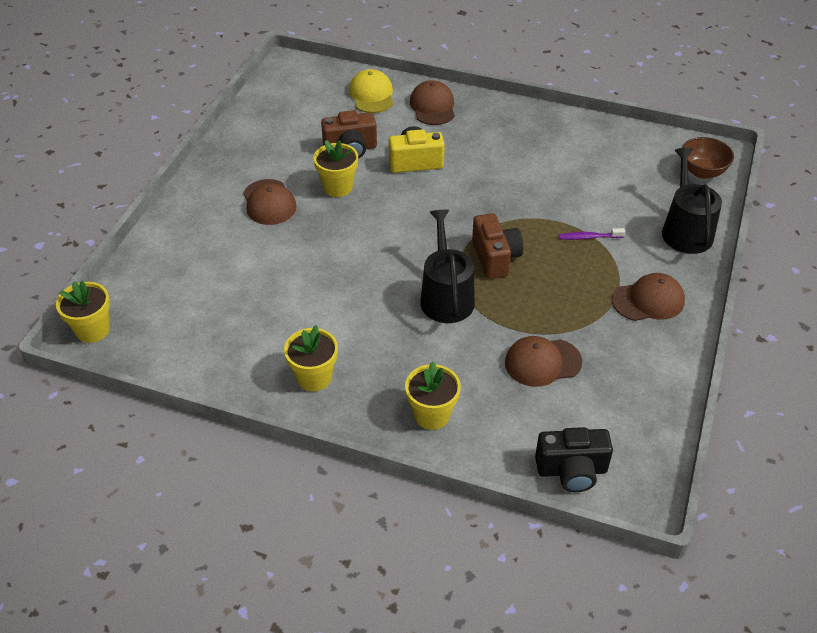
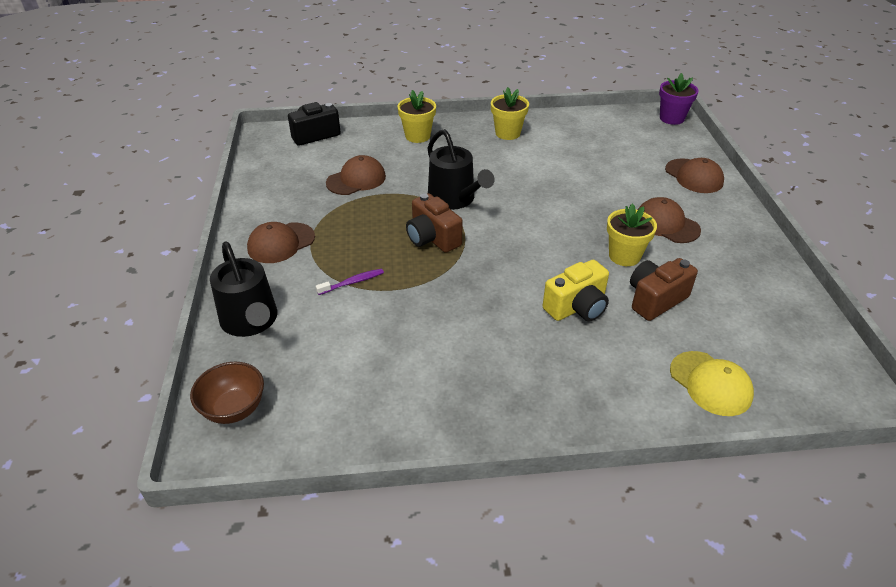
camera: 155 degrees right, 5 degrees down
(93, 330) = (671, 118): yellow flower pot -> purple flower pot
(432, 106) = (622, 393): brown cap -> brown cap (694, 176)

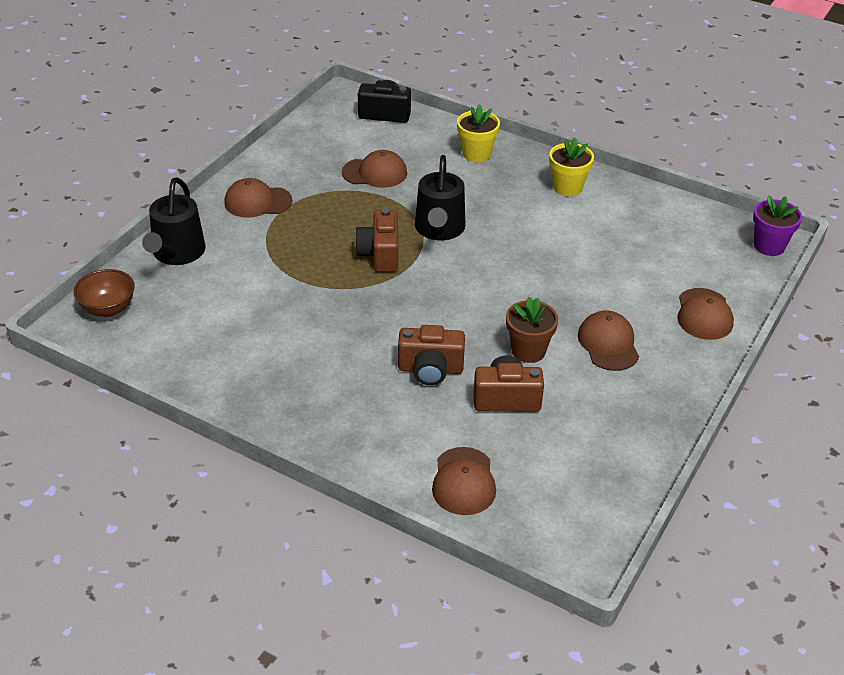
camera: 35 degrees right, 0 degrees up
(352, 282) = (277, 260): purple toothbrush -> none
(577, 307) = (430, 369): yellow camera -> brown camera
(624, 256) = (528, 351): yellow flower pot -> brown flower pot
(710, 383) = (464, 481): yellow cap -> brown cap

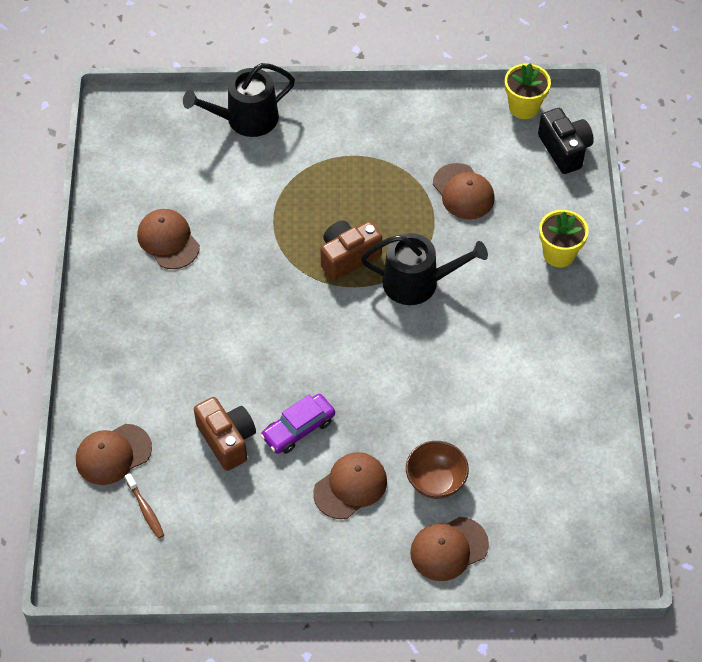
camera: 60 degrees right, 15 degrees up
(108, 309) = (149, 118): brown bowl -> brown bowl (435, 481)
(257, 202) = (354, 132): brown cap -> brown cap (168, 240)
(430, 369) = (226, 368): brown camera -> none
(439, 229) = (418, 282): black watering can -> black watering can turned 150 degrees counterclockwise
(528, 351) = (298, 429): brown flower pot -> purple car
(541, 482) = (145, 509): none -> brown toothbrush
(567, 187) = (564, 353): yellow flower pot -> yellow flower pot (524, 107)
(769, 246) = (603, 568): purple flower pot -> none

